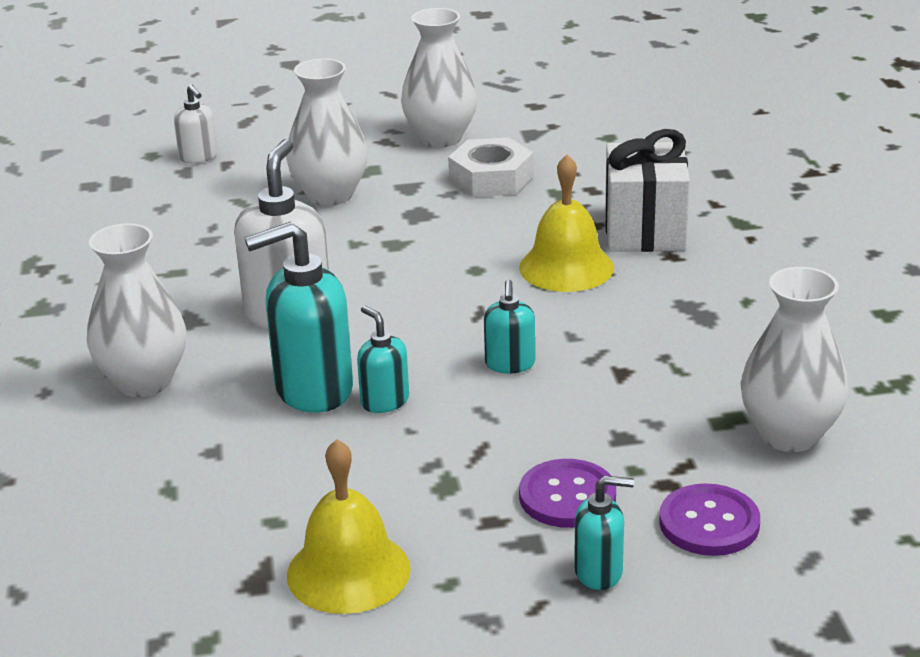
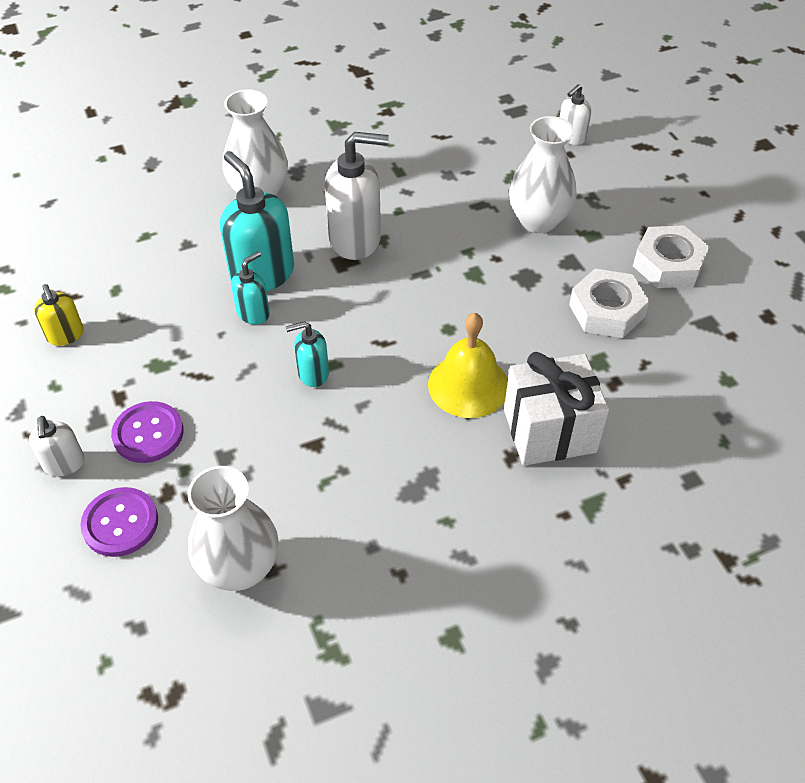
camera: 75 degrees right, 20 degrees up
(348, 571) = (65, 335): yellow bell -> yellow soap dispenser
(440, 138) = (668, 264): white vase -> white nut
(599, 572) = (64, 464): turquoise soap dispenser -> white soap dispenser

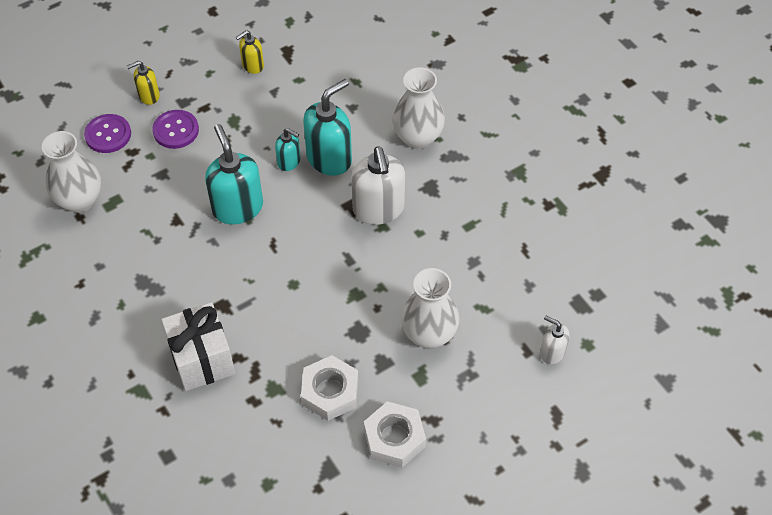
camera: 80 degrees right, 5 degrees up
(64, 464) = (148, 96): white soap dispenser -> yellow soap dispenser
(313, 373) = (237, 207): turquoise soap dispenser -> turquoise soap dispenser, size x1.88
(468, 385) = (239, 303): yellow bell -> none

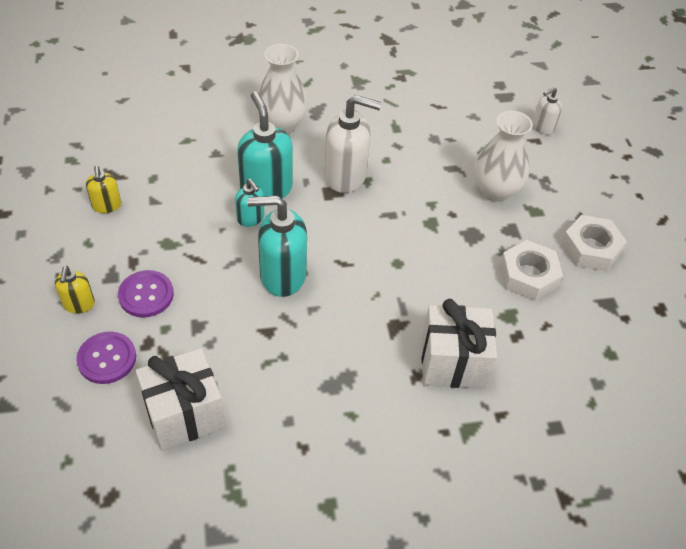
camera: 70 degrees left, 5 degrees down
(80, 200) = (184, 414): white vase -> white gift
(289, 162) = (251, 218): turquoise soap dispenser -> turquoise soap dispenser turned 90 degrees clockwise

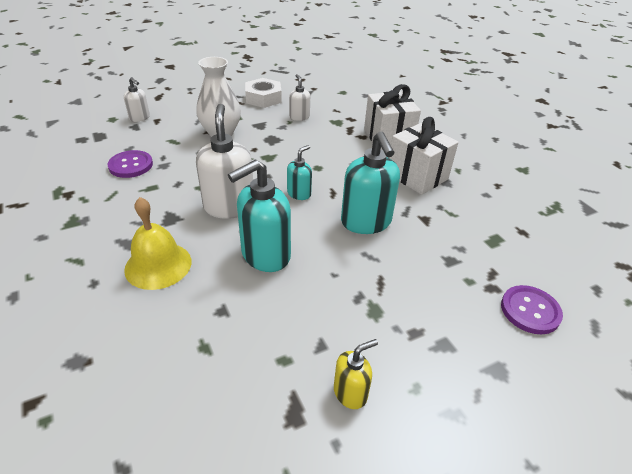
camera: 105 degrees left, 10 degrees down
(79, 304) = (496, 359): yellow soap dispenser -> none
(146, 295) = (446, 306): purple button -> purple button (131, 165)
(184, 414) = (529, 245): white gift -> white gift (417, 176)
(251, 218) = (310, 257): turquoise soap dispenser -> turquoise soap dispenser (299, 193)
(282, 124) = (158, 265): white vase -> yellow bell
(528, 276) = (299, 117): white nut -> white soap dispenser

